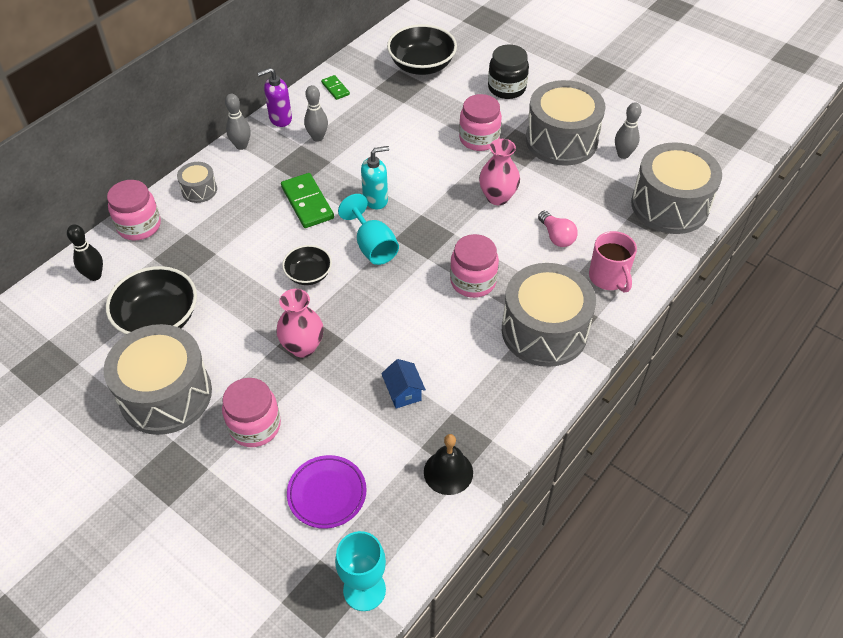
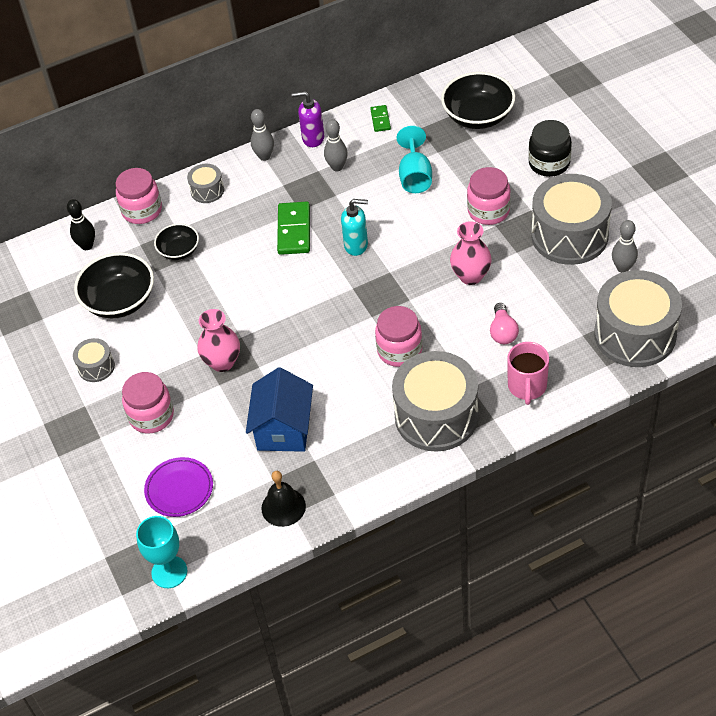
camera: 30 degrees right, 0 degrees up
(166, 395) = (96, 367): grey drum -> grey drum, size x0.46
(308, 274) = (260, 299): black bowl -> black bowl (179, 250)
(373, 246) = (329, 290): turquoise goblet -> turquoise goblet (415, 176)
(403, 392) = (283, 429): blue house -> blue house, size x1.91

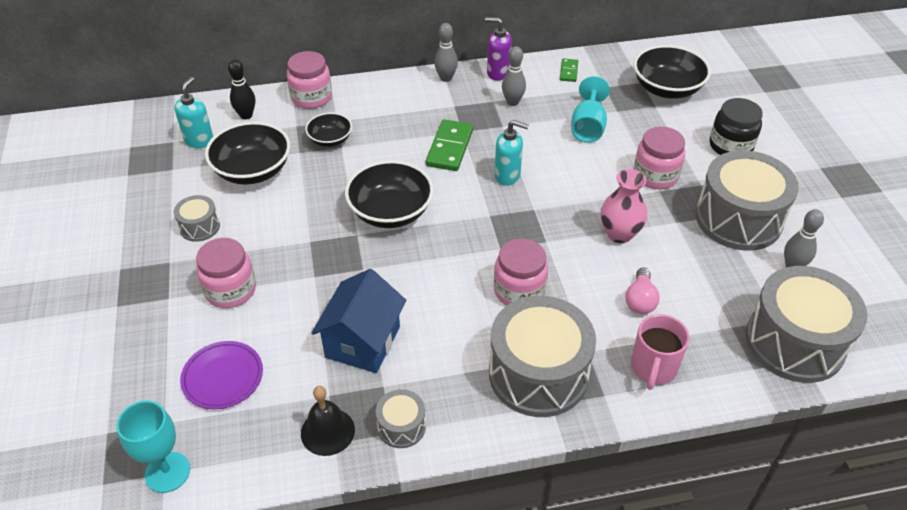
camera: 10 degrees right, 5 degrees down
(54, 283) = (199, 140): none -> turquoise soap dispenser
(207, 190) = (380, 94): grey drum -> grey drum (401, 426)
(222, 362) = (327, 255): pink vase -> none
(263, 308) = (390, 212): none -> black bowl

